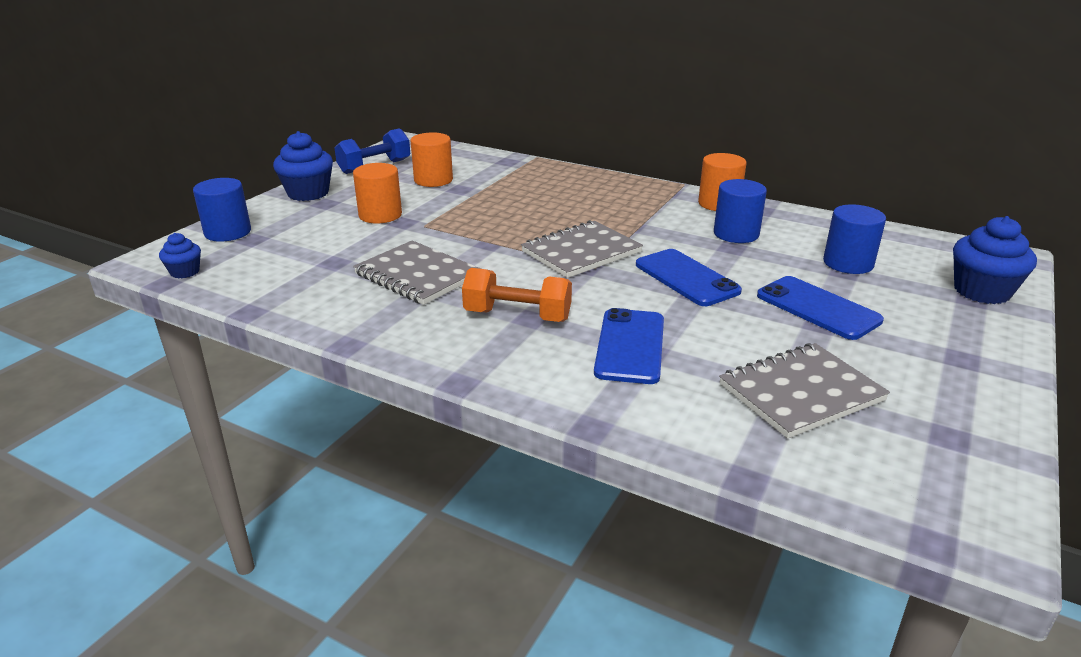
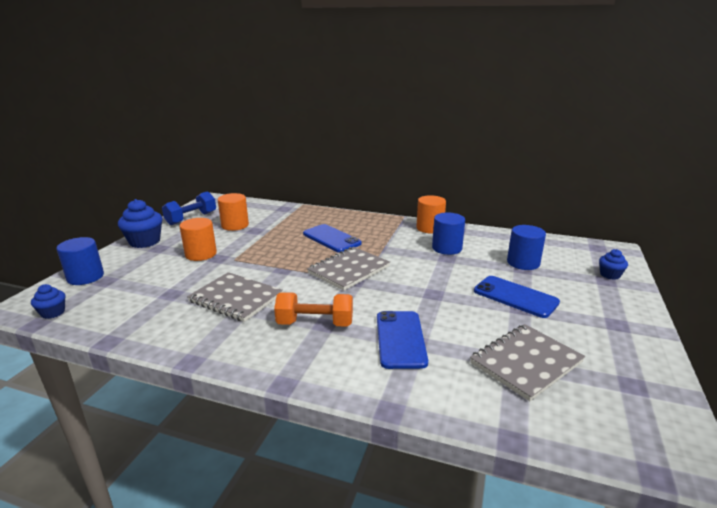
camera: 10 degrees left, 5 degrees down
(686, 278) = (424, 283): blue phone -> blue phone (331, 239)
(981, 291) = (610, 275): blue cupcake -> blue cupcake, size x0.55

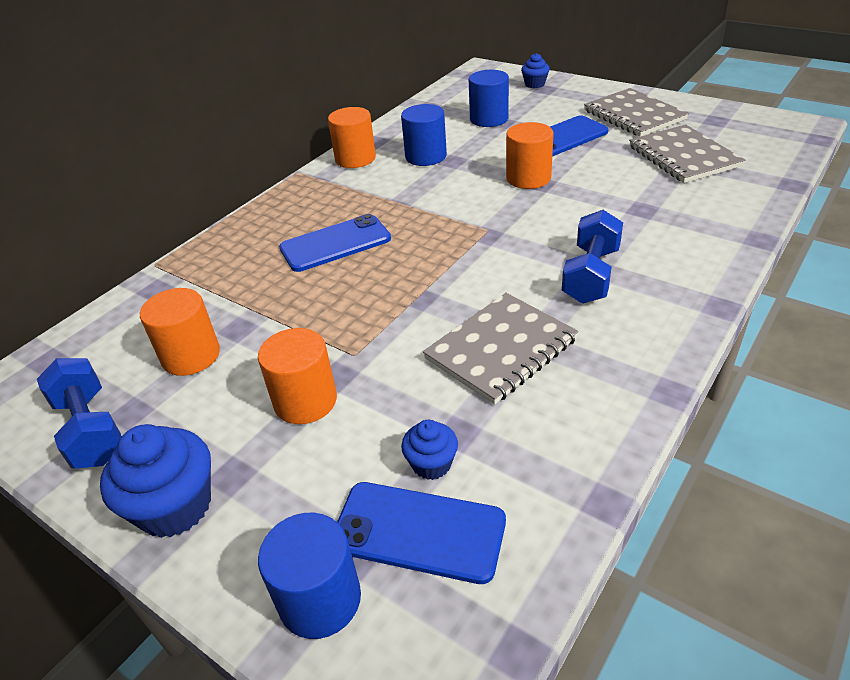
camera: 70 degrees left, 15 degrees up
(53, 313) = (477, 628): blue cupcake -> blue cupcake (431, 464)
(315, 323) = (590, 275): orange dumbbell -> blue dumbbell
(349, 270) = (452, 237): grey notebook -> grey notebook (634, 115)
(400, 339) = (635, 217): blue phone -> blue phone (419, 531)
(438, 288) = (528, 178): none -> orange cylinder

